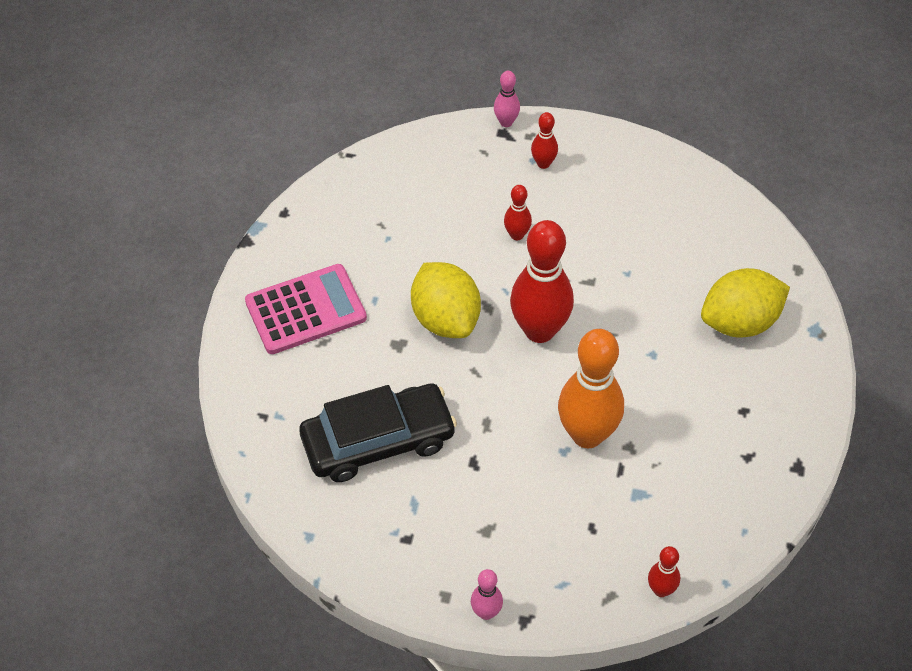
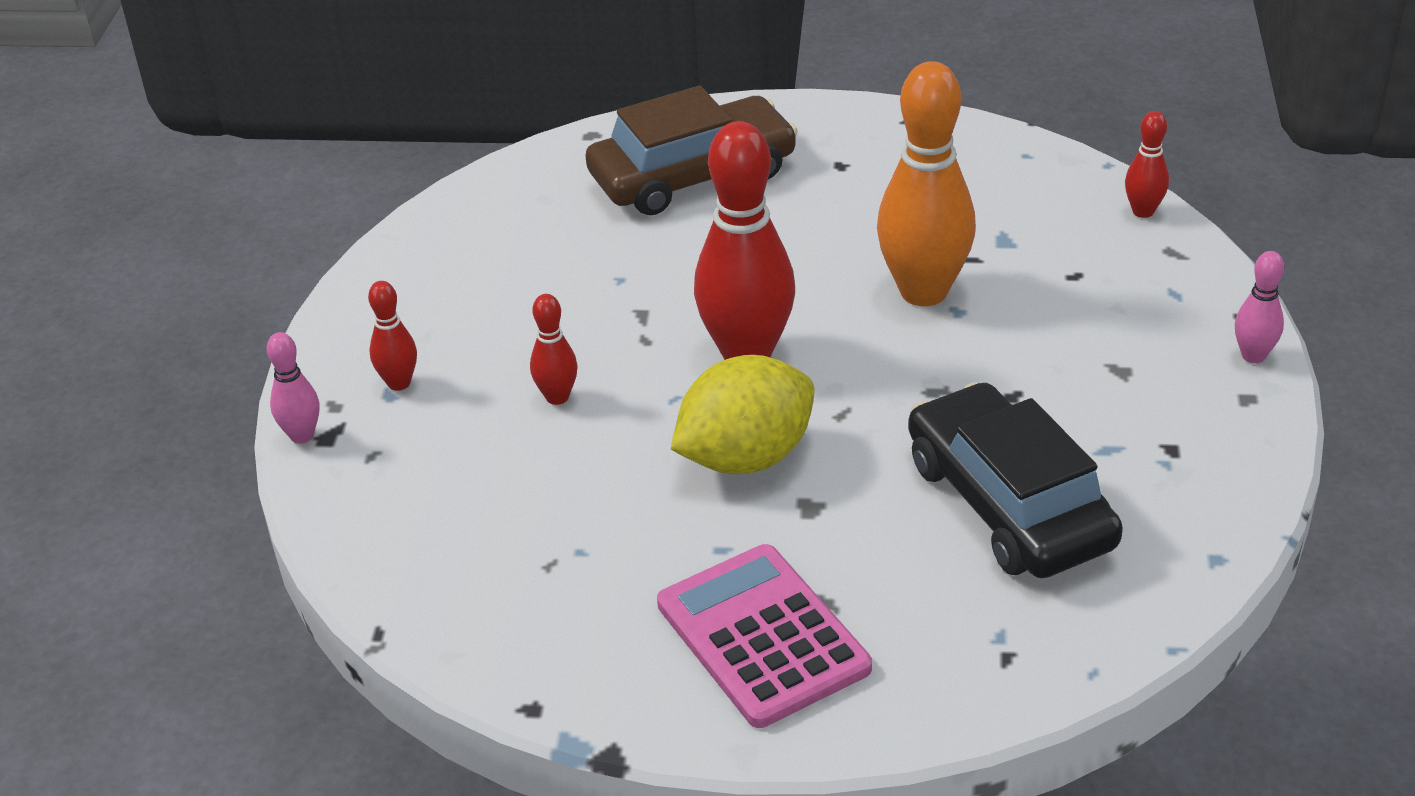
camera: 95 degrees left, 15 degrees down
(740, 322) = (692, 175): yellow lemon -> brown car

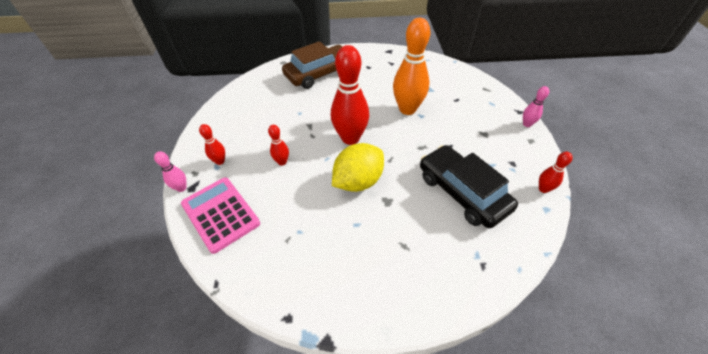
camera: 10 degrees left, 10 degrees up
(762, 636) = (381, 266): pink calculator -> pink calculator (220, 214)
(1143, 211) = (471, 76): red bowling pin -> red bowling pin (543, 189)

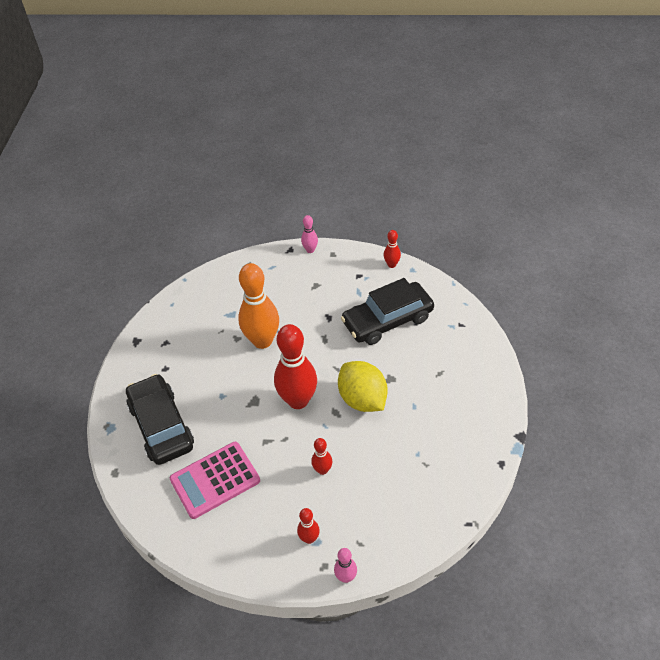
camera: 80 degrees left, 0 degrees up
(220, 214) = (388, 529): pink calculator -> pink calculator (215, 480)
(319, 73) = (161, 426): brown car -> black car

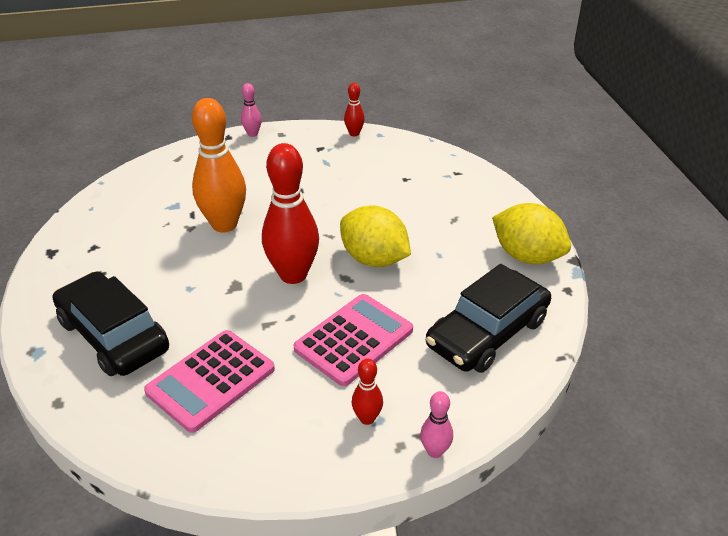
camera: 20 degrees left, 10 degrees down
(322, 470) = (354, 340): red bowling pin -> pink calculator
(387, 320) = (371, 181): black car -> black car (487, 333)
(483, 423) = (527, 256): none -> yellow lemon

